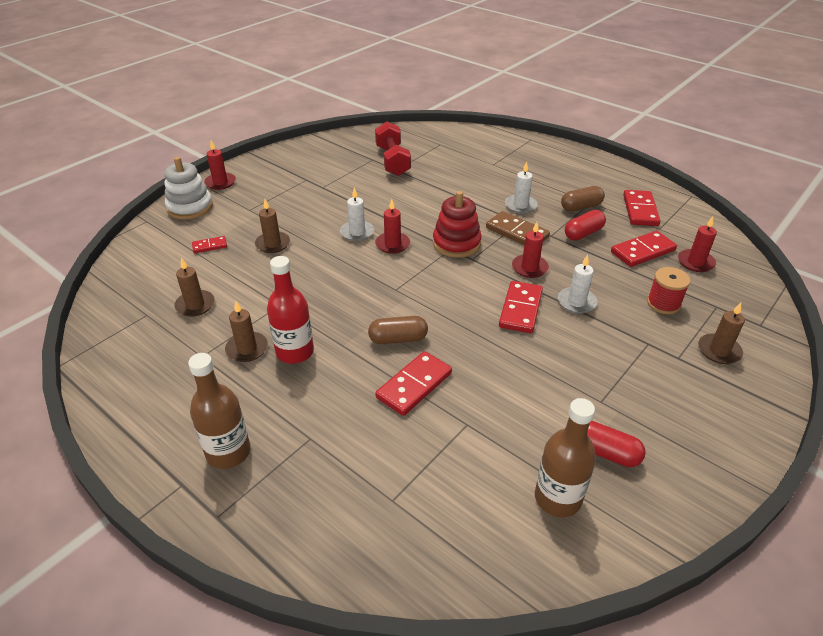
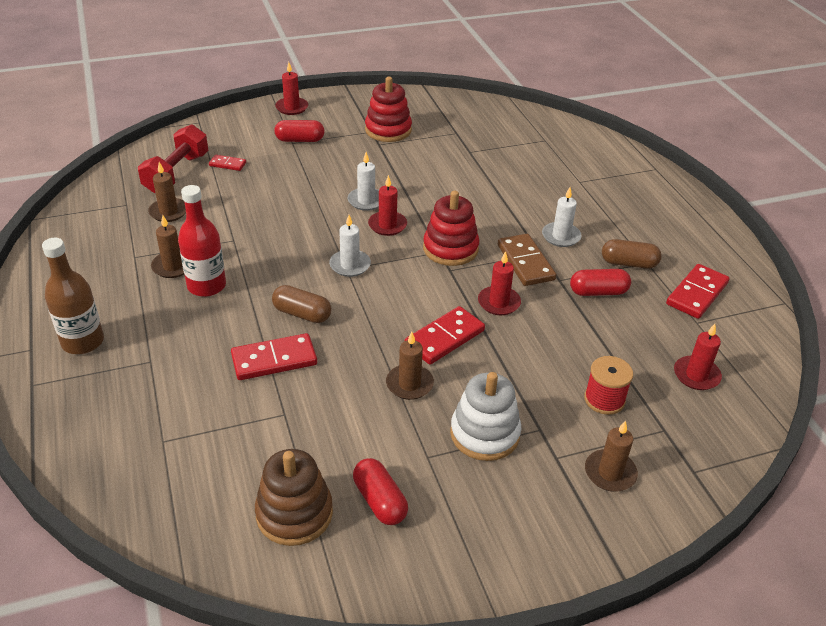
camera: 30 degrees right, 0 degrees up
(190, 207) = (244, 122): white stacking toy -> white stacking toy (484, 434)
(254, 205) = (300, 140): none -> red capsule
(273, 244) = (281, 183): brown candle -> brown candle (409, 384)
(318, 174) = (388, 130): none -> red stacking toy
(392, 161) = (475, 141): red dumbbell -> red dumbbell (176, 173)
(557, 498) = (294, 513): brown bottle -> brown stacking toy
(576, 302) = (509, 356): white candle -> white candle (350, 265)
(642, 251) = (646, 337): red domino -> none

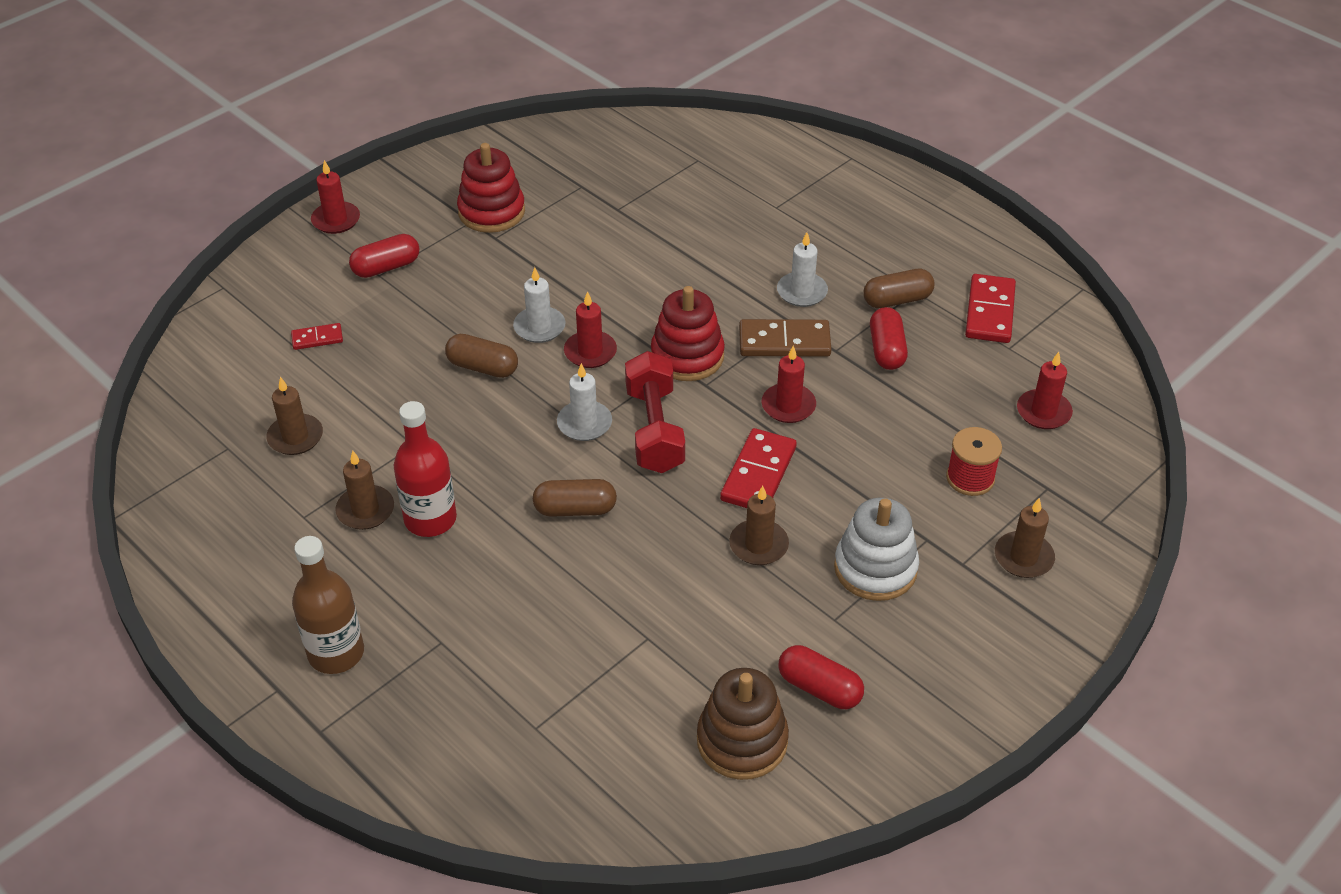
camera: 25 degrees left, 5 degrees up
(176, 173) = (258, 377): red dumbbell -> red dumbbell (654, 429)
(274, 359) = (586, 579): red domino -> none
(312, 211) = (482, 367): none -> brown capsule
(525, 262) = (784, 342): brown domino -> brown domino turned 45 degrees counterclockwise
(598, 292) = (886, 350): red capsule -> red capsule turned 60 degrees counterclockwise

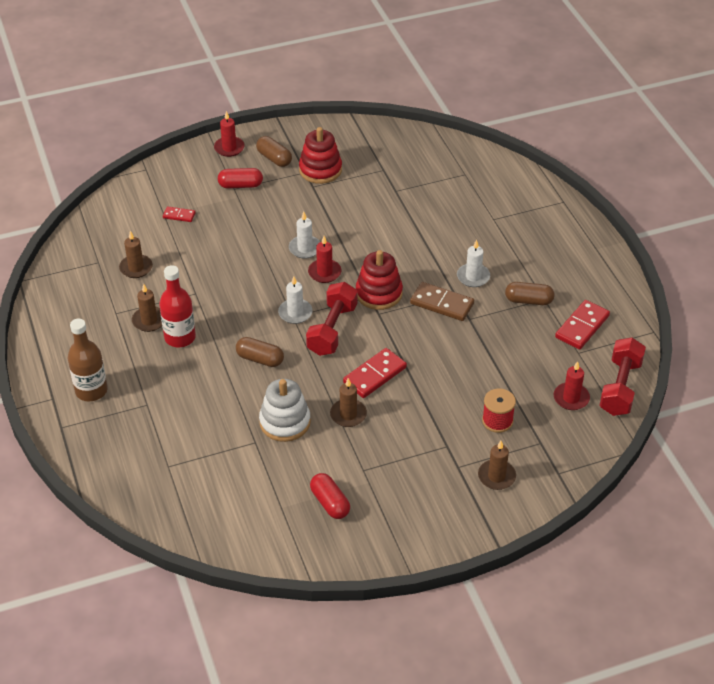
camera: 25 degrees right, 0 degrees up
(482, 367) = (259, 261): brown capsule -> brown capsule (274, 158)
(742, 741) = (270, 514): brown stacking toy -> none
(788, 406) = (418, 342): red candle -> none
(875, 568) = (405, 451): white stacking toy -> white stacking toy (285, 422)
(886, 350) = (500, 329): red capsule -> none
(1095, 376) = (620, 387): none -> red dumbbell

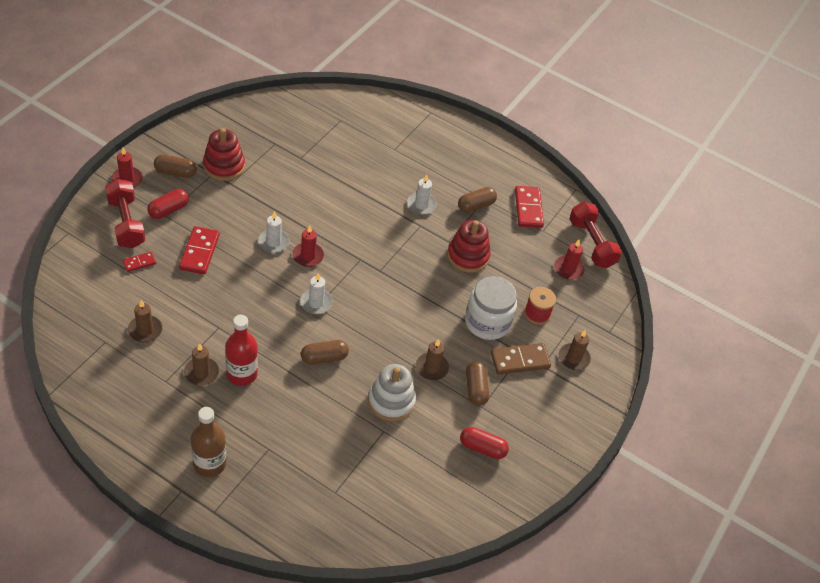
camera: 45 degrees left, 5 degrees up
(332, 330) = (357, 302): red dumbbell -> red dumbbell (126, 223)
(372, 452) = (475, 389): none -> brown capsule
(375, 375) = (422, 324): red domino -> red domino (199, 252)
(379, 293) = (365, 253): red stacking toy -> red stacking toy (468, 256)
(439, 404) = (487, 322): none -> white jar
(442, 303) = (418, 238): brown domino -> brown domino (520, 360)

